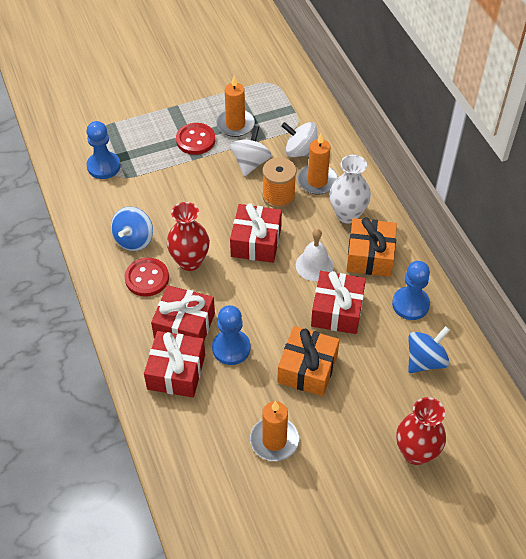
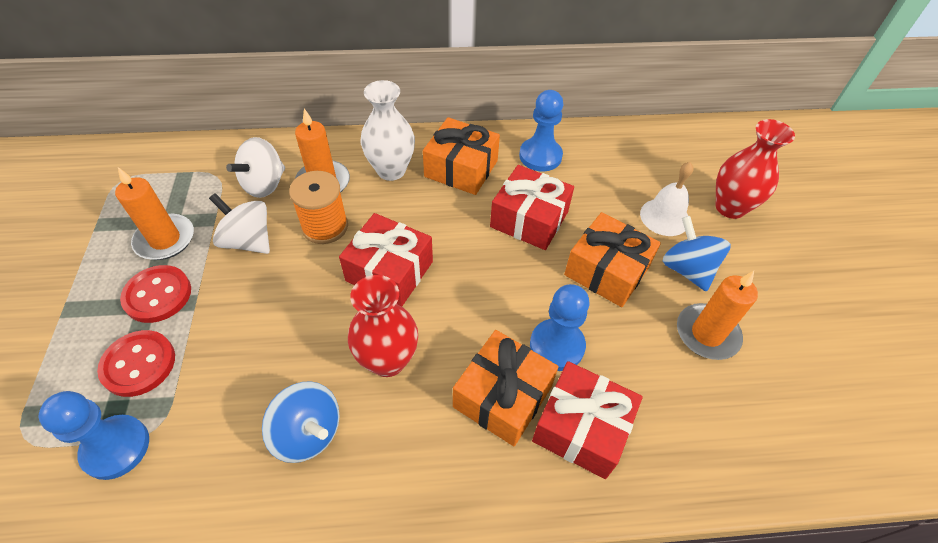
camera: 75 degrees left, 0 degrees up
(147, 278) = (394, 430): red button -> red button (139, 364)
(184, 326) = (502, 396): red gift -> orange gift
(314, 265) = (454, 221): white bell -> white bell (664, 217)
(425, 360) = (616, 166): blue spinning top -> blue spinning top (687, 269)

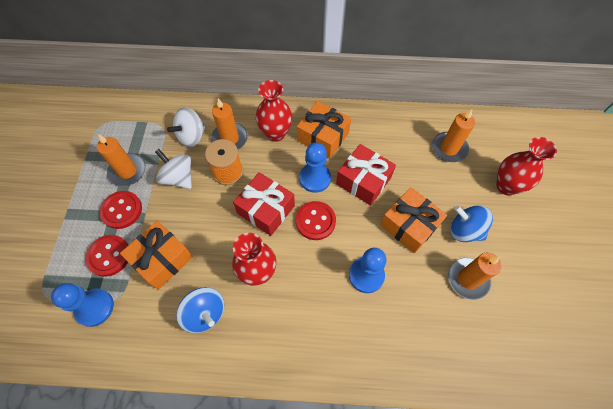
camera: 10 degrees right, 10 degrees up
(391, 170) = (275, 133): white vase -> red vase
(467, 279) = (315, 221): none -> red button
(502, 396) = (326, 305): orange gift -> orange gift (162, 259)
(540, 156) = (379, 131): blue pawn -> blue pawn (315, 178)
(581, 428) = (372, 333): red gift -> none
(641, 168) = (449, 148): none -> orange candle
(664, 217) = (458, 188): white bell -> none
(687, 269) = (465, 230): blue spinning top -> blue spinning top turned 45 degrees counterclockwise

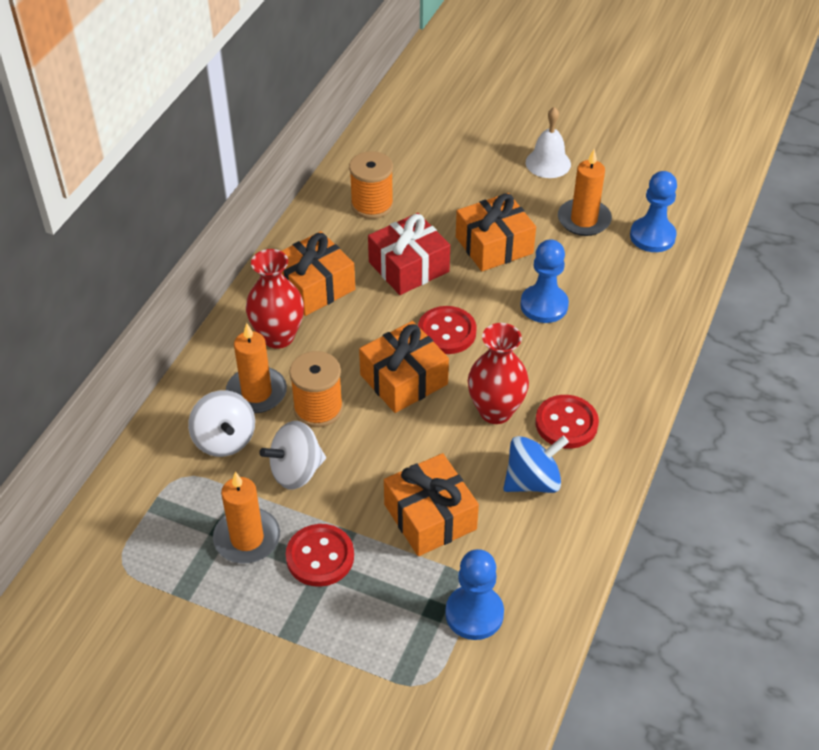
camera: 70 degrees left, 15 degrees down
(109, 256) = (395, 584): red button -> red button (566, 423)
(266, 209) = (404, 379): red gift -> orange gift
(315, 178) = (379, 314): blue pawn -> blue pawn (652, 236)
(409, 142) = (372, 205): none -> orange spool
(449, 148) = (402, 172): orange candle -> none
(465, 230) = (522, 200): blue spinning top -> none
(506, 186) = (481, 144): red vase -> none
(515, 236) = (548, 163): none -> white bell

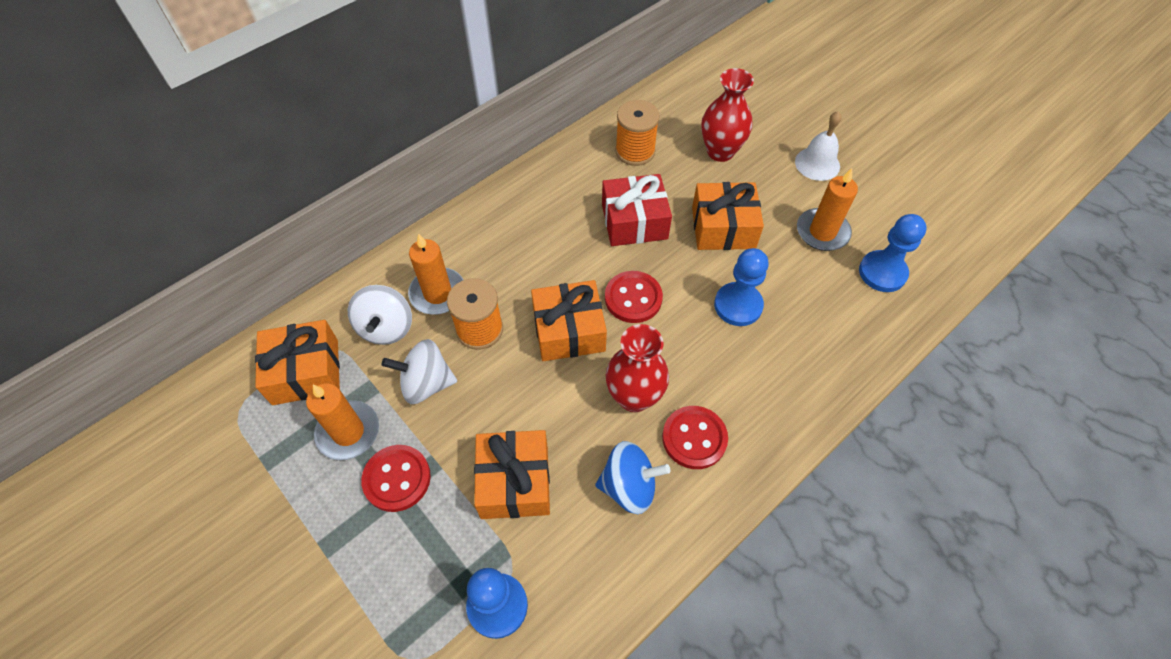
camera: 25 degrees right, 10 degrees up
(278, 337) = (486, 247): red vase -> red vase (720, 152)
(314, 286) = (542, 211): orange gift -> orange gift (305, 372)

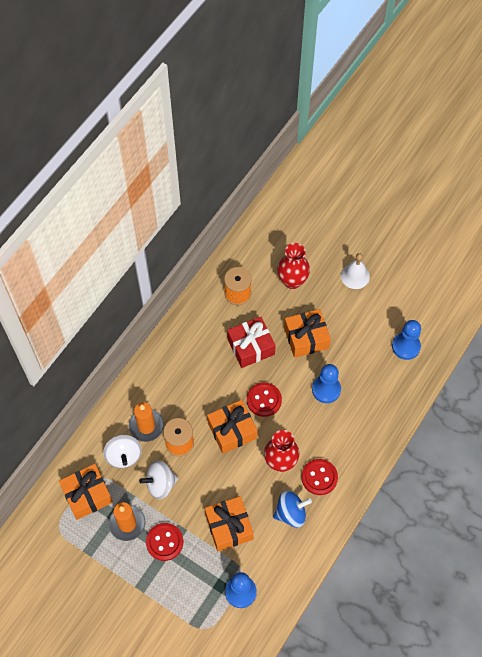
camera: 15 degrees left, 5 degrees up
(822, 232) = (366, 326): orange candle -> none

